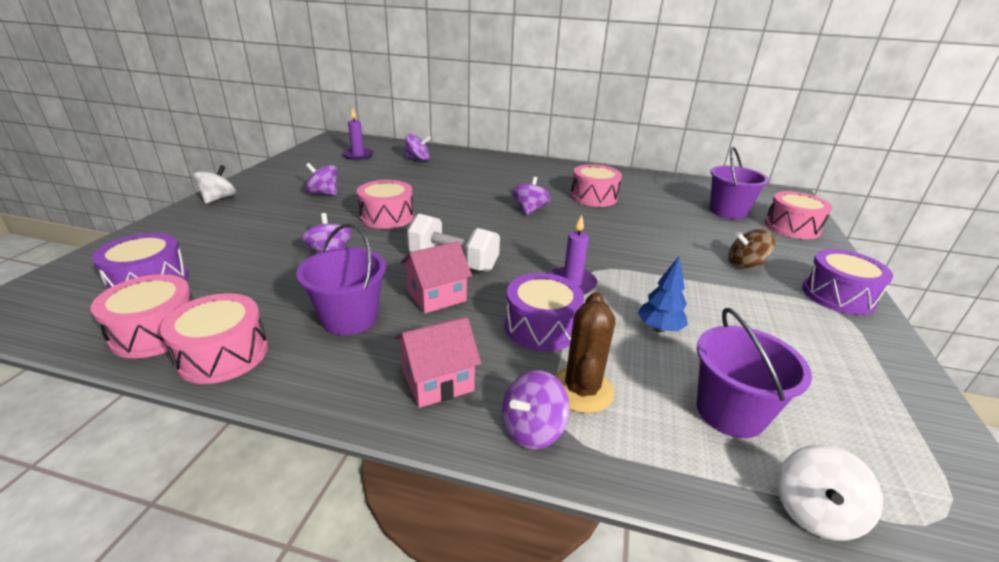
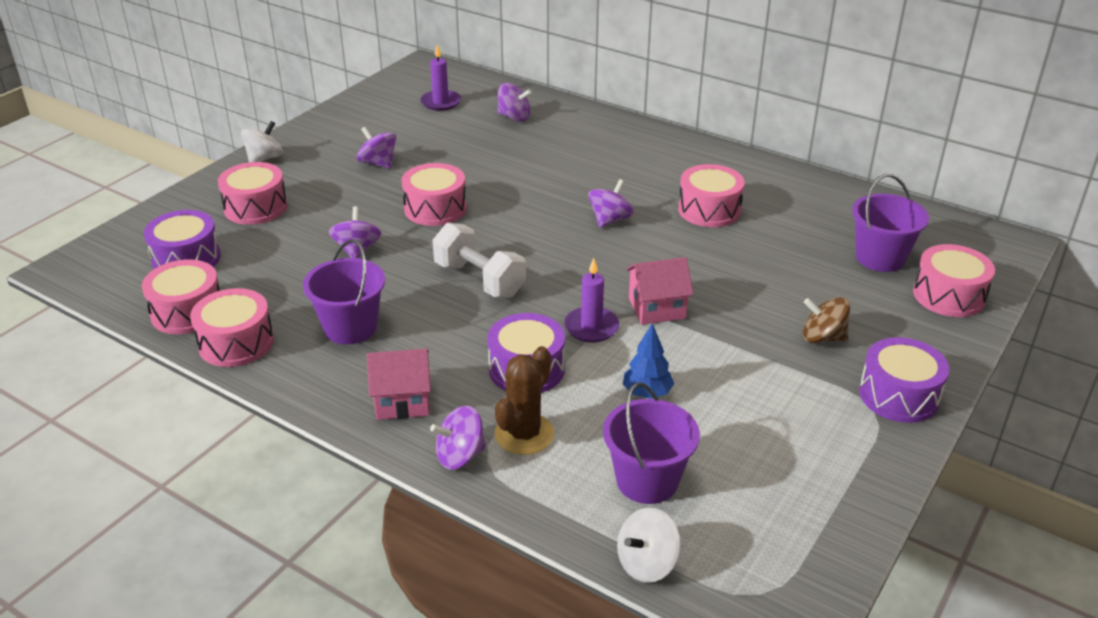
camera: 20 degrees right, 5 degrees up
(218, 233) = (255, 207): none -> pink drum
(436, 296) = (442, 318): pink house -> pink house (657, 308)

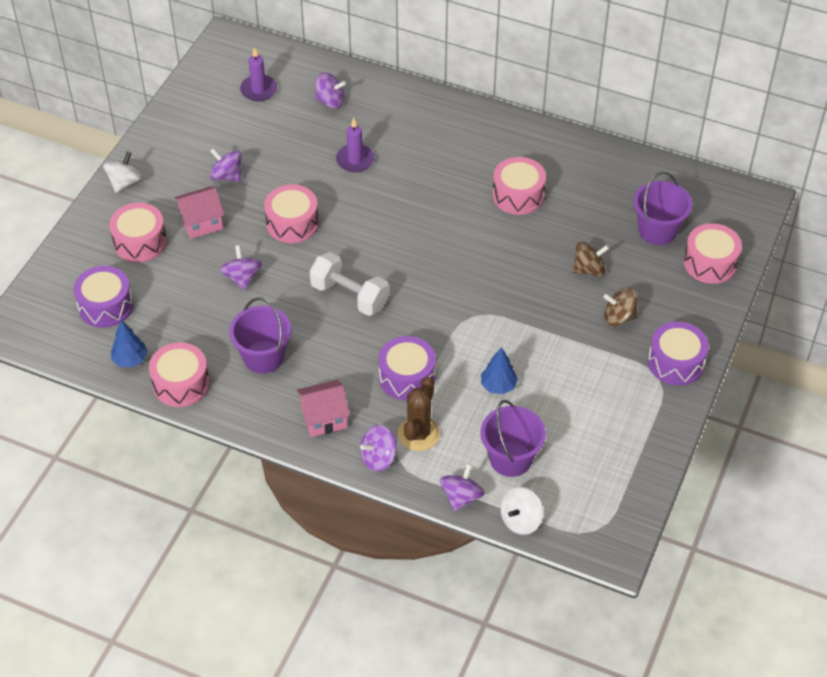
camera: 10 degrees left, 15 degrees up
(187, 312) = (130, 359): pink drum -> blue tree
(591, 327) = (446, 331): purple candle -> purple candle (355, 160)
(610, 220) = (439, 217): purple spinning top -> purple spinning top (461, 497)
(657, 308) = (492, 306): pink house -> pink house (201, 222)
(788, 286) = (589, 270): none -> brown spinning top

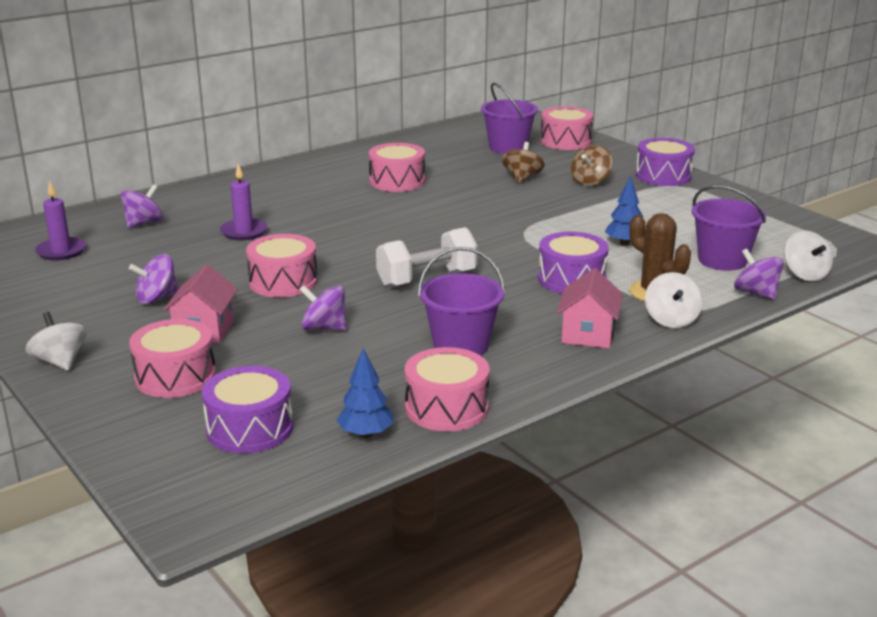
camera: 60 degrees left, 25 degrees down
(378, 458) = (671, 320): purple spinning top -> white spinning top

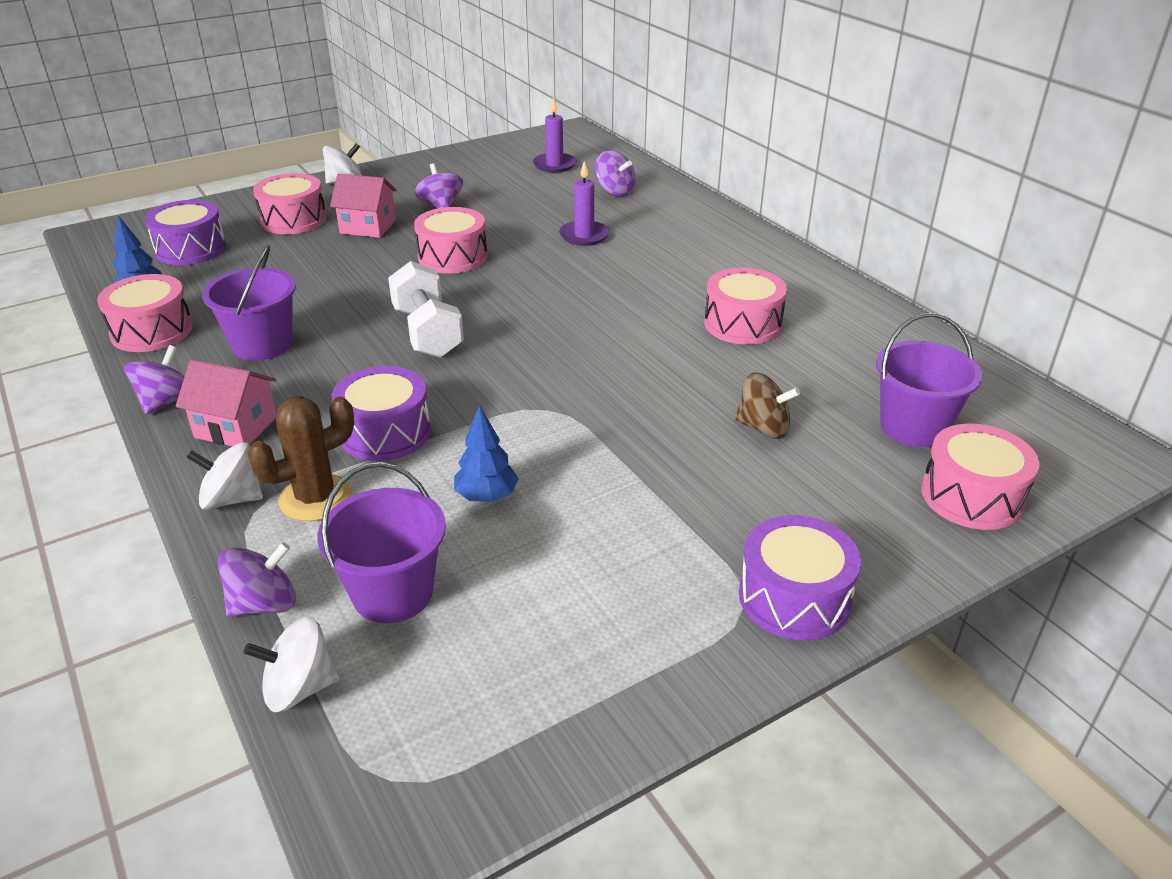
camera: 95 degrees right, 10 degrees up
(324, 328) = (342, 277): purple spinning top -> purple spinning top (166, 401)
(590, 181) = (754, 498): brown spinning top -> none

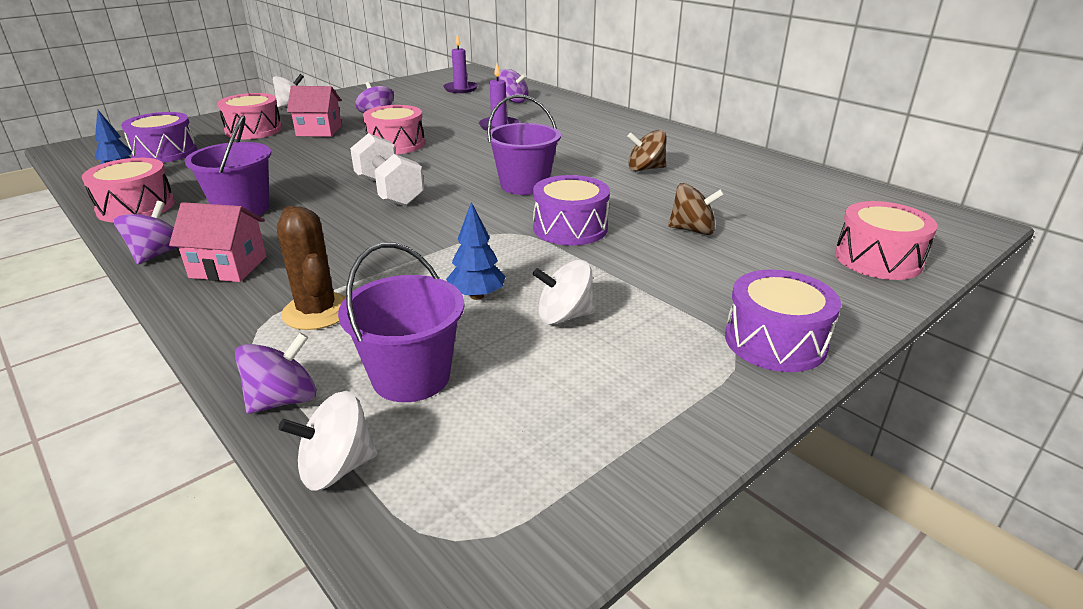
camera: 10 degrees left, 5 degrees down
(232, 499) = (234, 320): white spinning top -> white spinning top (564, 316)
(316, 498) = (317, 312): brown cactus -> brown cactus turned 75 degrees counterclockwise
(385, 433) = (370, 259): purple drum -> purple drum (570, 228)
(742, 324) = (645, 169): pink drum -> brown spinning top
(913, 427) = (808, 220): purple bucket -> purple bucket (524, 185)

